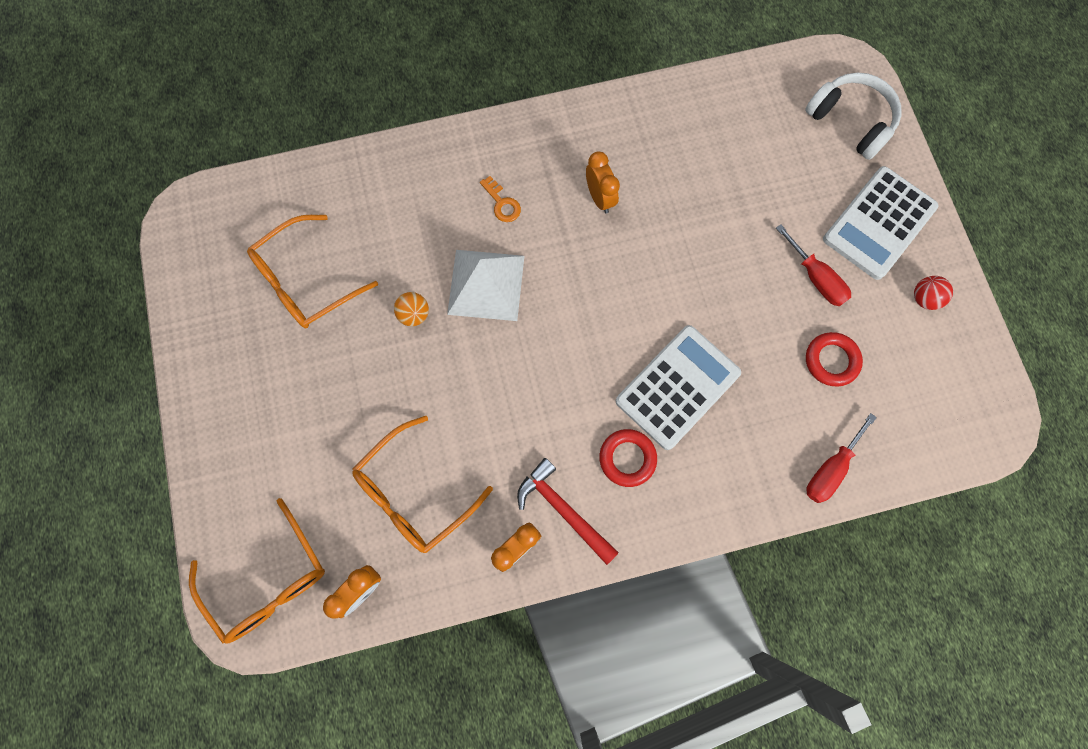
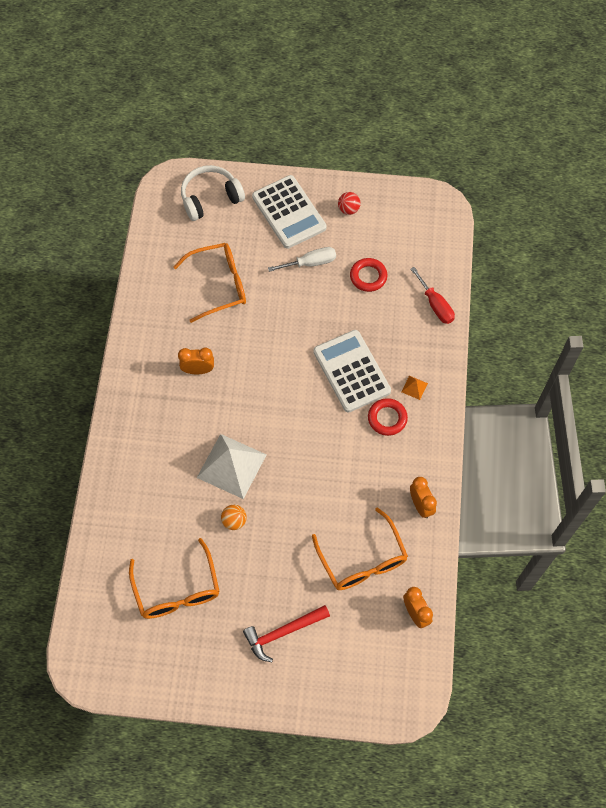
camera: 70 degrees left, 10 degrees down
(269, 580) = (389, 675): orange glasses -> orange glasses (219, 285)
(502, 203) = (174, 435): orange key -> none
(563, 509) = (406, 469): red hammer -> red hammer (283, 632)
(689, 480) = (414, 387): none -> orange pyramid
(815, 278) = (310, 263): red screwdriver -> white screwdriver

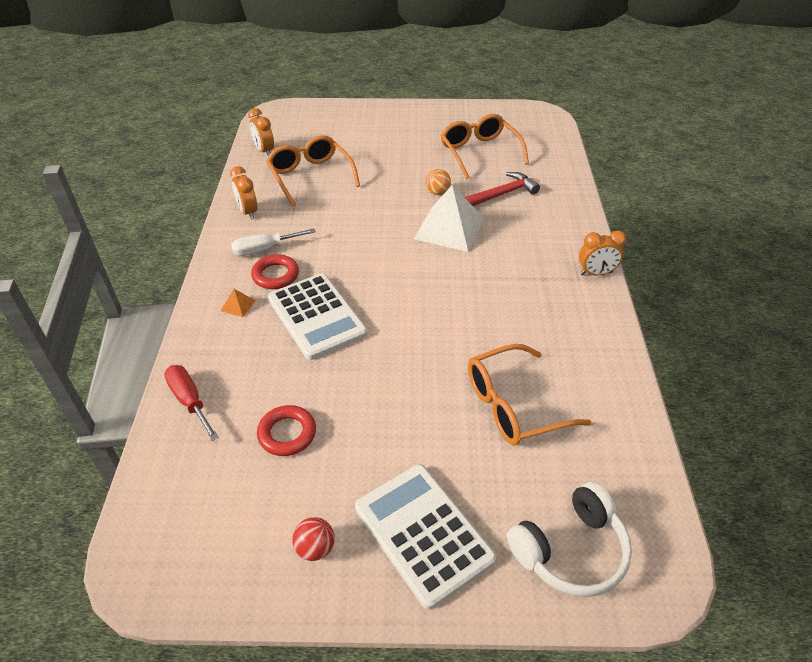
camera: 175 degrees right, 20 degrees down
(198, 370) = (511, 305): orange clock -> orange clock (596, 273)
(283, 632) = (381, 136): red hammer -> red hammer (501, 194)
(310, 263) = (378, 448): white screwdriver -> white screwdriver (264, 249)

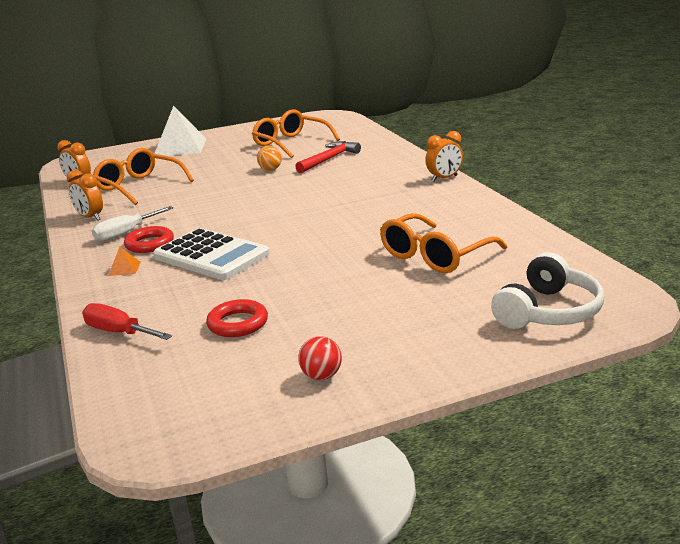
camera: 20 degrees left, 20 degrees down
(423, 533) = (415, 339): white calculator -> none
(449, 228) = (298, 184): white pyramid -> white pyramid (180, 147)

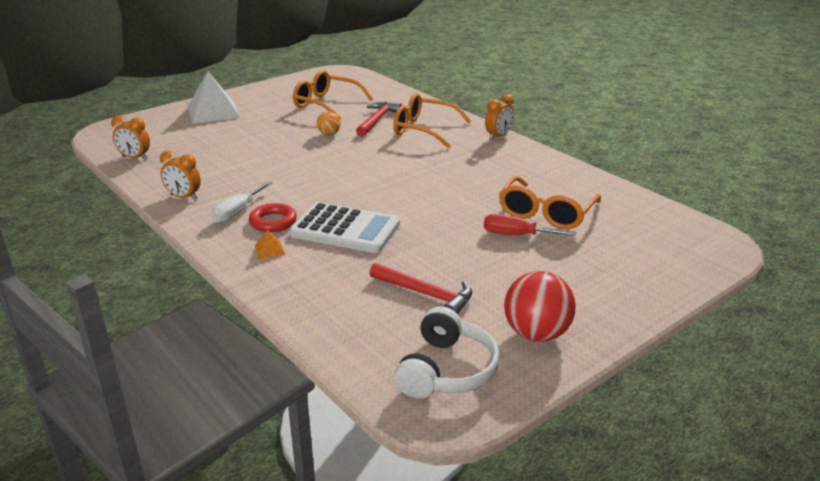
camera: 20 degrees left, 5 degrees up
(119, 332) = (321, 315): red screwdriver -> red screwdriver (516, 235)
(139, 186) = (206, 158): orange glasses -> orange glasses (423, 129)
(238, 323) = (426, 294): red ring -> red hammer
(321, 376) = (536, 334): red ball -> red ball, size x1.89
(548, 311) = (669, 256): white headphones -> white headphones (446, 370)

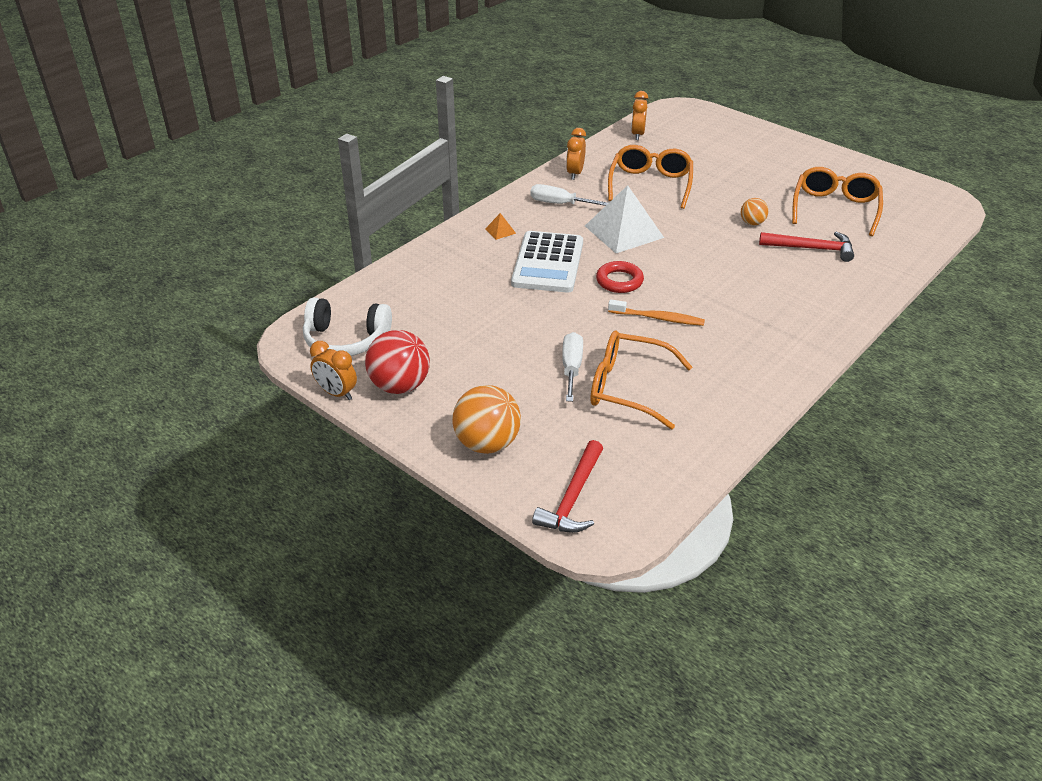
camera: 80 degrees right, 10 degrees up
(213, 112) = (764, 148): white pyramid -> white pyramid (624, 231)
(273, 222) = (548, 224): red ring -> red ring (619, 281)
(423, 129) = (806, 284): orange glasses -> orange glasses (650, 184)
(426, 294) = (450, 319): red hammer -> red hammer (572, 498)
(452, 189) = (658, 318): none -> orange toothbrush
(498, 136) = (822, 343): orange clock -> orange clock (336, 393)
(516, 235) = (571, 368): red screwdriver -> white screwdriver
(623, 288) = (487, 443): none -> orange ball

